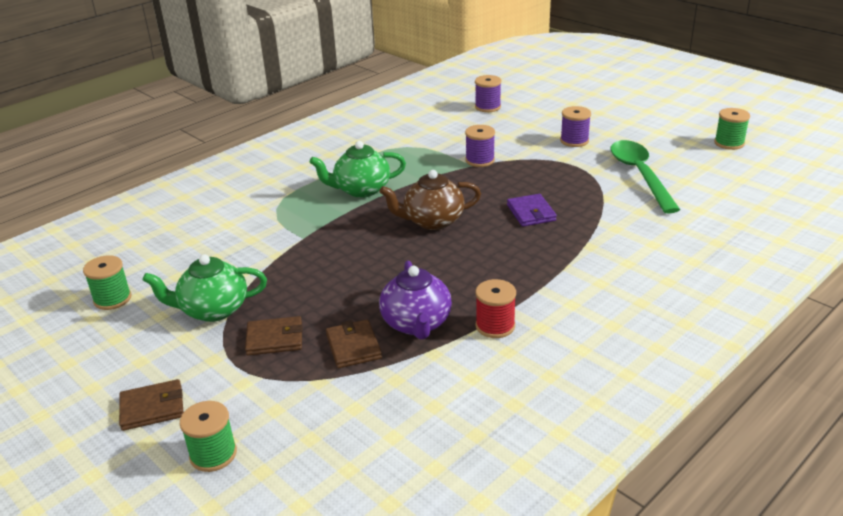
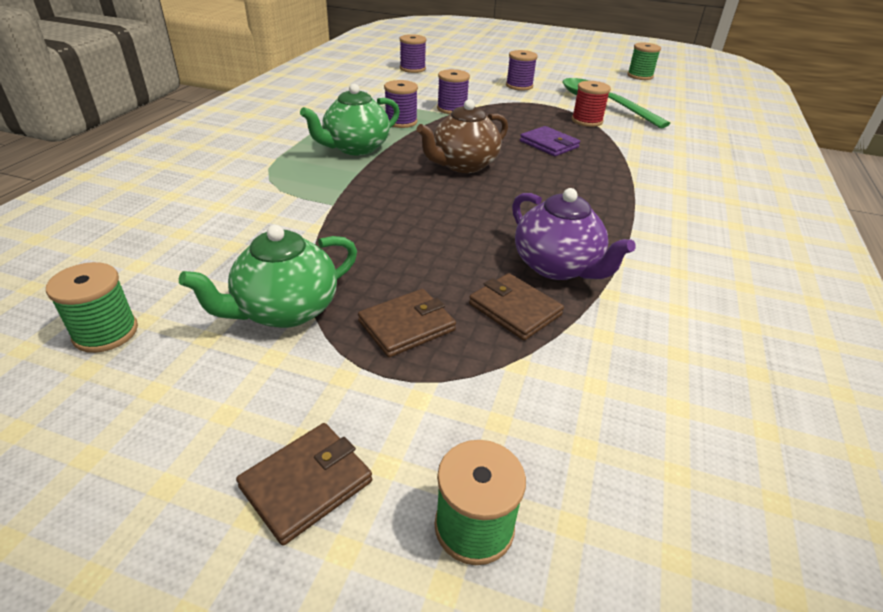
camera: 30 degrees left, 5 degrees up
(421, 168) = (401, 122): none -> purple spool
(495, 326) = (637, 250): red spool -> red spool (587, 121)

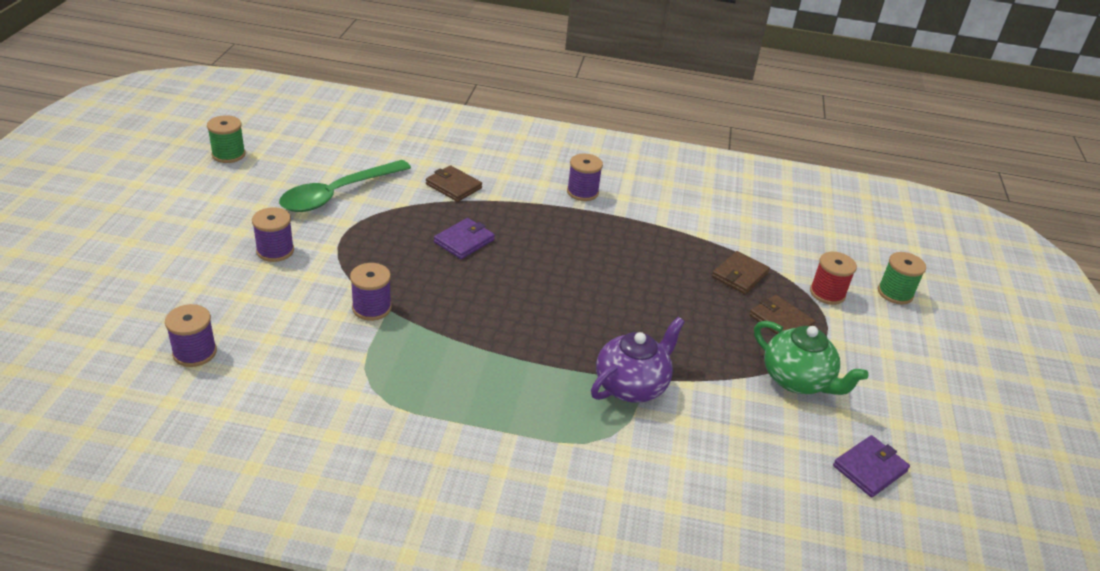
camera: 100 degrees left, 0 degrees up
(106, 333) = (870, 468): green spool -> purple wallet
(306, 484) = (910, 347): brown wallet -> brown wallet (453, 186)
(355, 148) = (512, 379): green teapot -> none
(401, 122) = (424, 349): purple spool -> purple spool (582, 192)
(463, 165) = (531, 298): brown teapot -> none
(557, 267) = (682, 254): purple teapot -> purple teapot (632, 385)
(587, 121) = (393, 211): red spool -> red spool (827, 293)

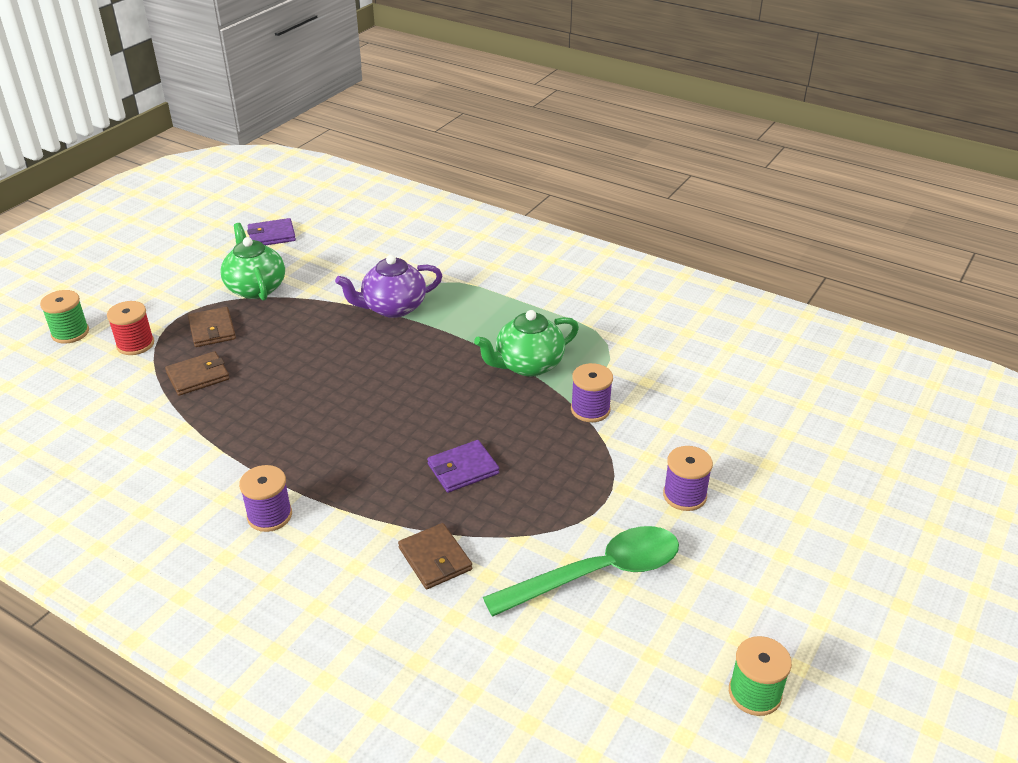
camera: 155 degrees left, 0 degrees up
(195, 352) = (760, 397): purple spool -> none
(449, 343) = (528, 365): none -> green teapot

